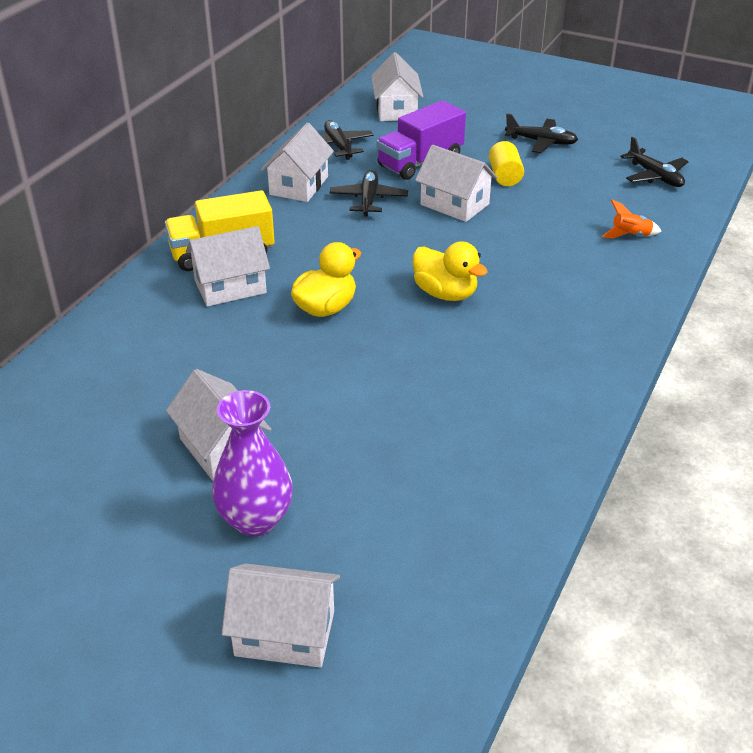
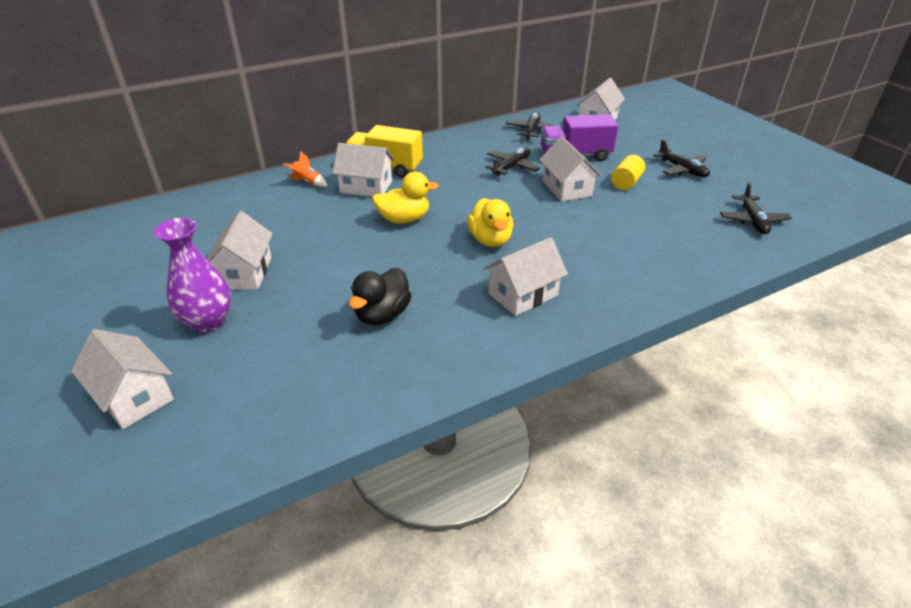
camera: 35 degrees right, 0 degrees up
(299, 185) = (478, 145): white house -> white house (523, 294)
(435, 420) = (382, 315): none -> black duck
(630, 236) = (679, 254): orange rocket -> orange rocket (307, 182)

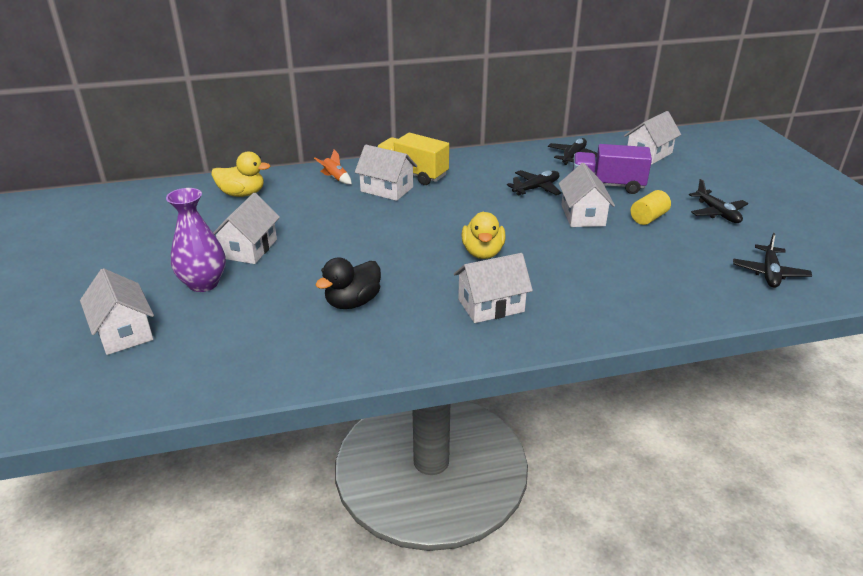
camera: 15 degrees right, 5 degrees down
(404, 219) = (409, 223): yellow duck -> yellow duck (242, 194)

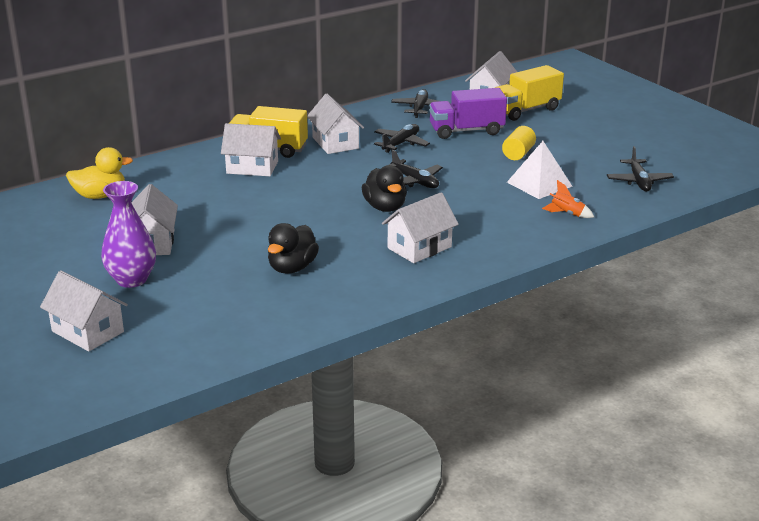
camera: 20 degrees left, 5 degrees down
(335, 178) = (190, 166): orange rocket -> orange rocket (567, 214)
(482, 252) = (385, 207): yellow duck -> black duck
(583, 215) = (458, 161): white house -> white house (335, 143)
(655, 256) = (539, 184): none -> white pyramid
(678, 173) = (526, 110): none -> yellow truck
(717, 213) = (576, 140): black plane -> black plane (415, 181)

